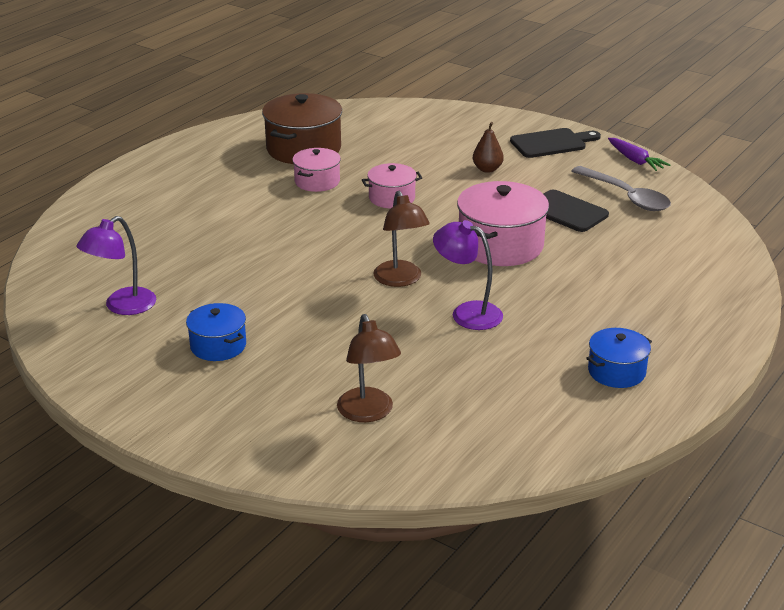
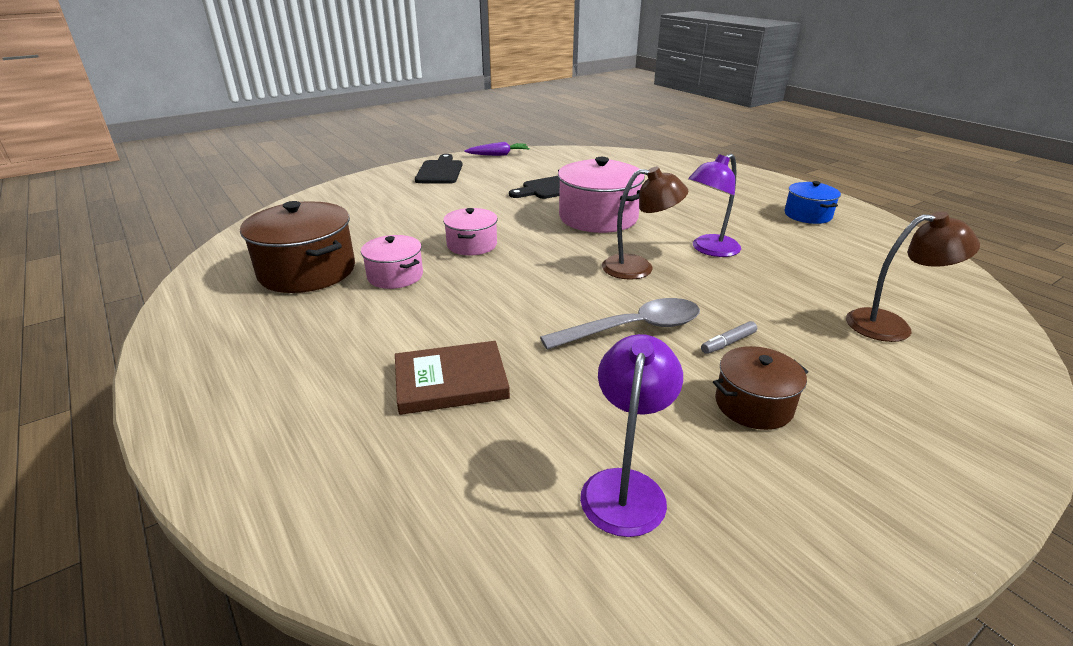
camera: 70 degrees left, 0 degrees up
(122, 306) = (625, 486): purple lamp -> purple lamp turned 135 degrees counterclockwise
(195, 234) = (451, 381): none -> brown book
(218, 346) = (753, 404): blue pot -> brown pot
(295, 332) = (728, 343): none -> grey marker
(487, 169) = (458, 199): brown pear -> none
(626, 196) = (550, 167): grey spoon -> grey spoon (632, 329)

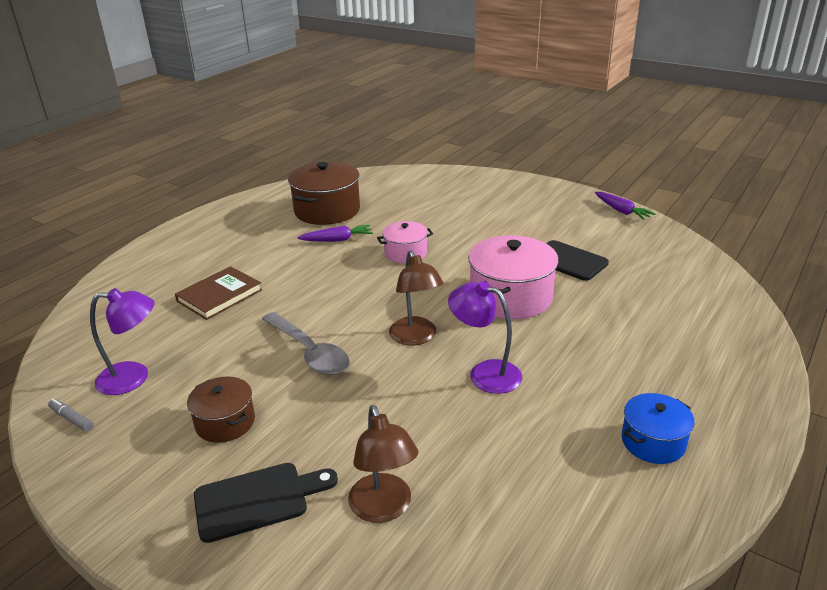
camera: 70 degrees right, 0 degrees up
(395, 276) = (337, 240): pink pot -> purple carrot
(440, 171) = (545, 198): black cutting board -> black cutting board (257, 500)
(451, 381) = (219, 296): brown book -> brown book turned 75 degrees clockwise
(728, 343) = (307, 402): grey marker -> grey marker (71, 419)

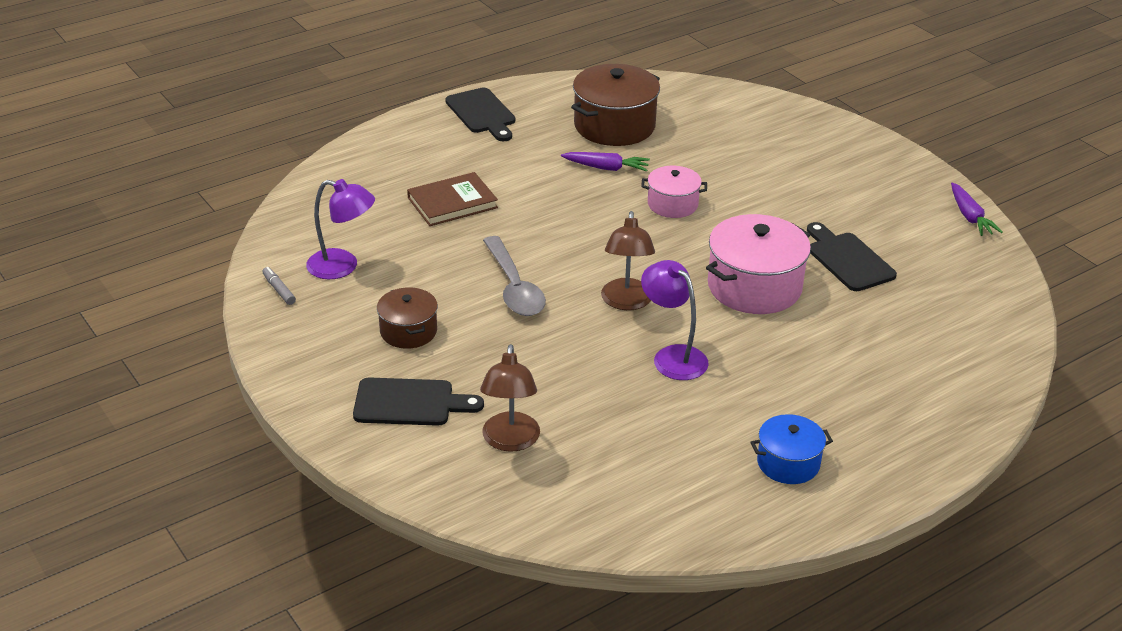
camera: 20 degrees right, 5 degrees up
(216, 224) = (482, 113): none -> black cutting board

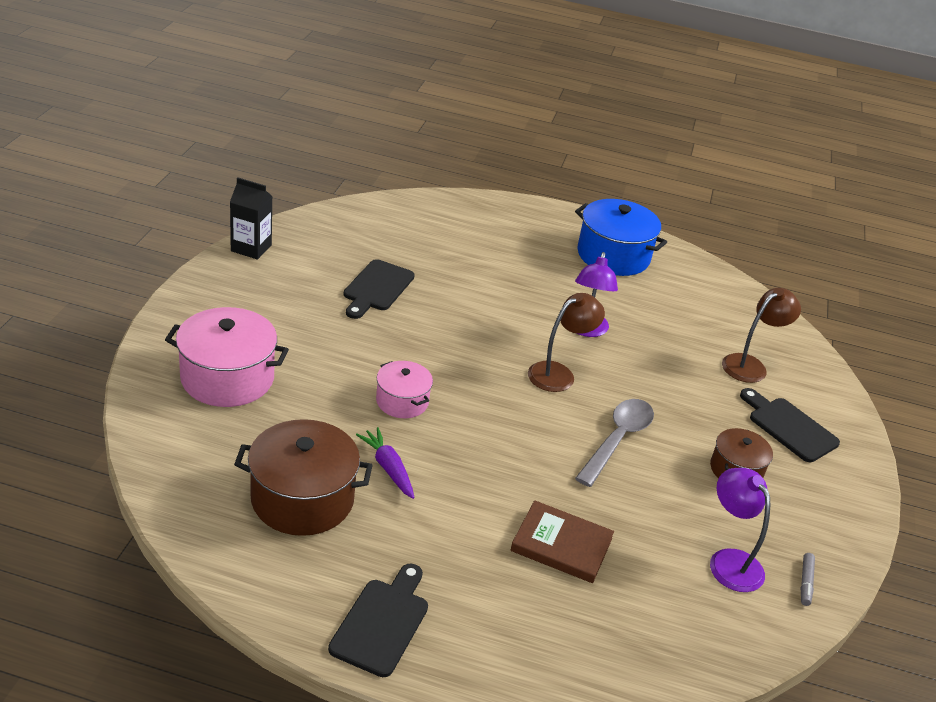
camera: 135 degrees left, 0 degrees up
(754, 287) = (463, 320): pink pot -> pink pot (227, 378)
(788, 463) = (613, 255): blue pot -> blue pot, size x1.73
(970, 217) = (251, 248): purple carrot -> black carton

